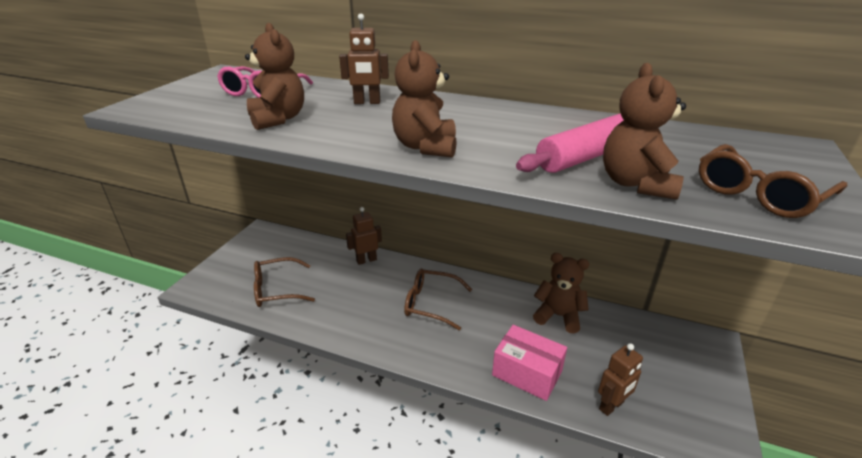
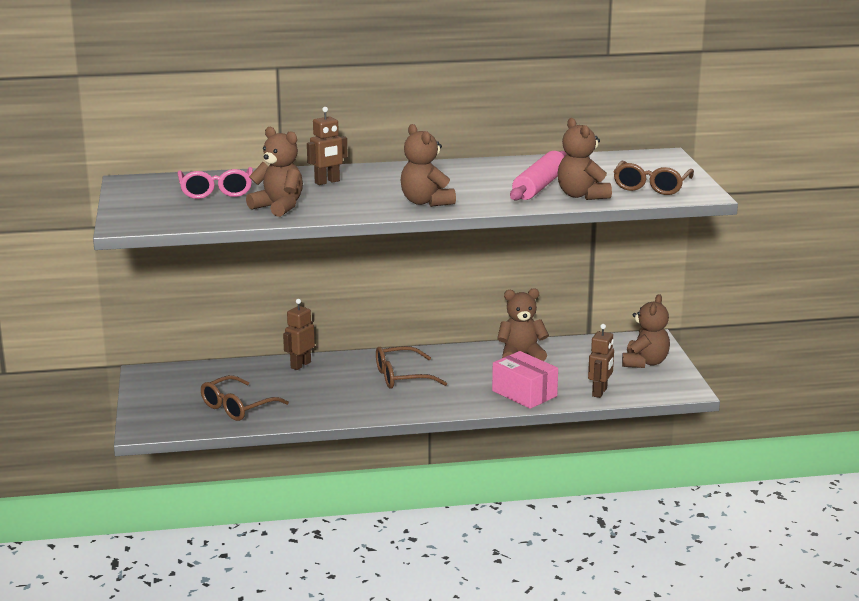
camera: 30 degrees left, 10 degrees down
(527, 373) = (524, 393): pink box -> pink box turned 45 degrees clockwise
(689, 377) = (645, 362): none -> brown teddy bear

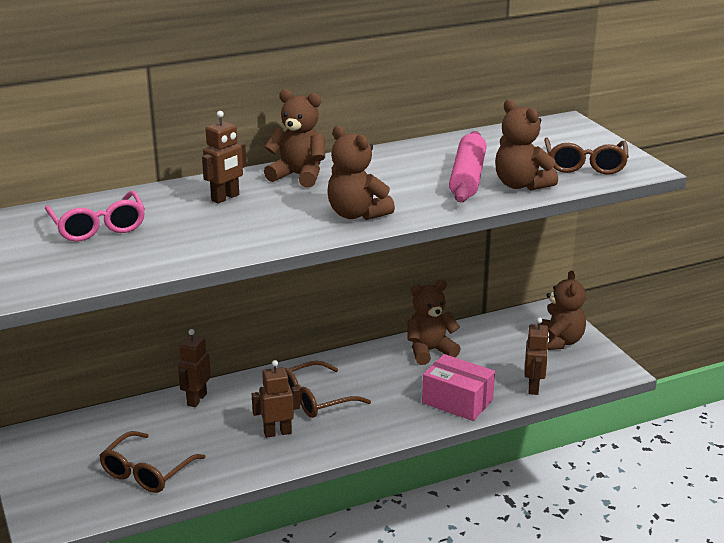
camera: 15 degrees left, 5 degrees up
(278, 207) = (187, 242): brown teddy bear -> brown teddy bear (298, 176)
(356, 395) = (277, 432): none -> brown robot

